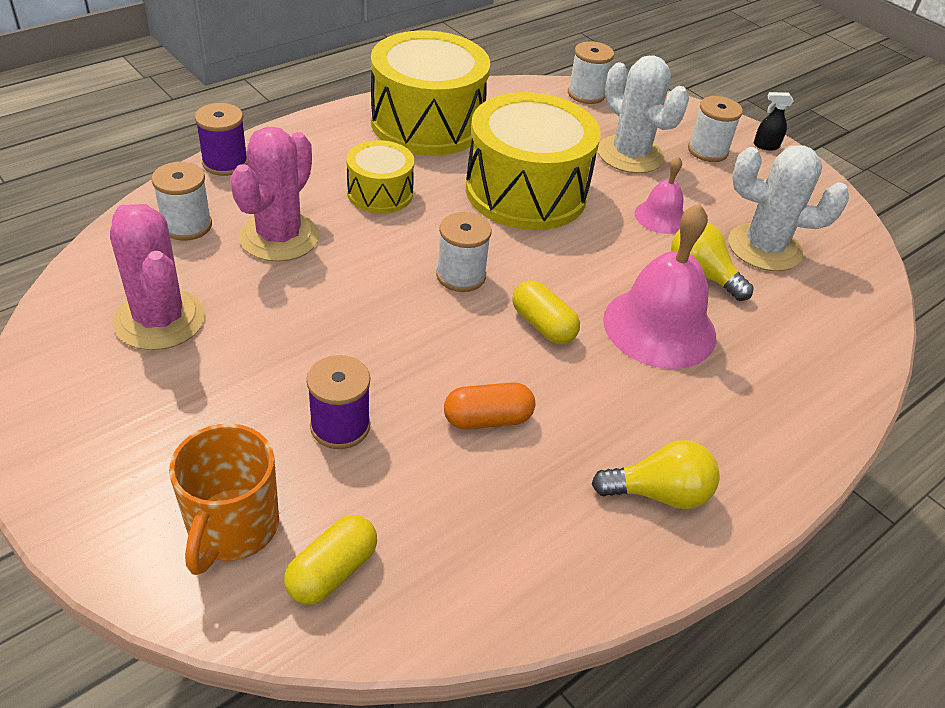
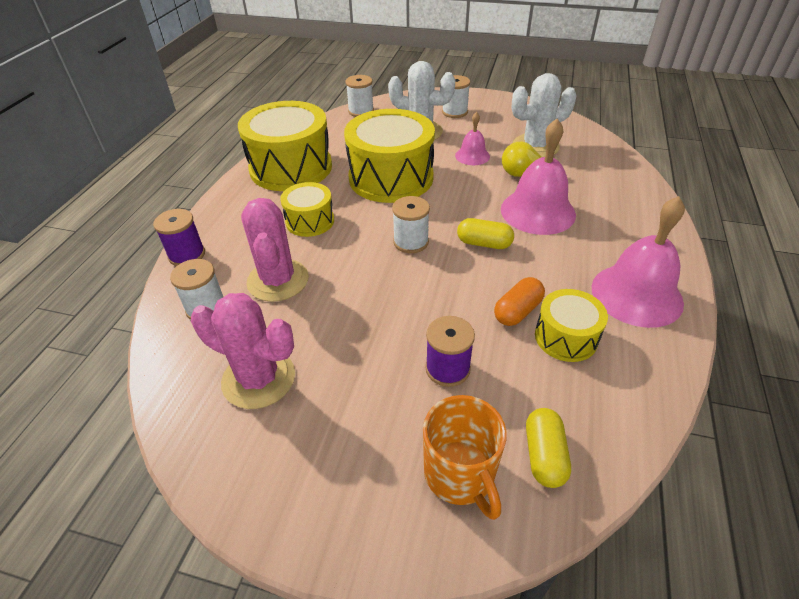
camera: 30 degrees left, 0 degrees up
(507, 480) = (566, 337): none -> yellow drum
(659, 493) = (636, 294): yellow light bulb -> pink bell
(765, 146) = (477, 97): black spray bottle -> none

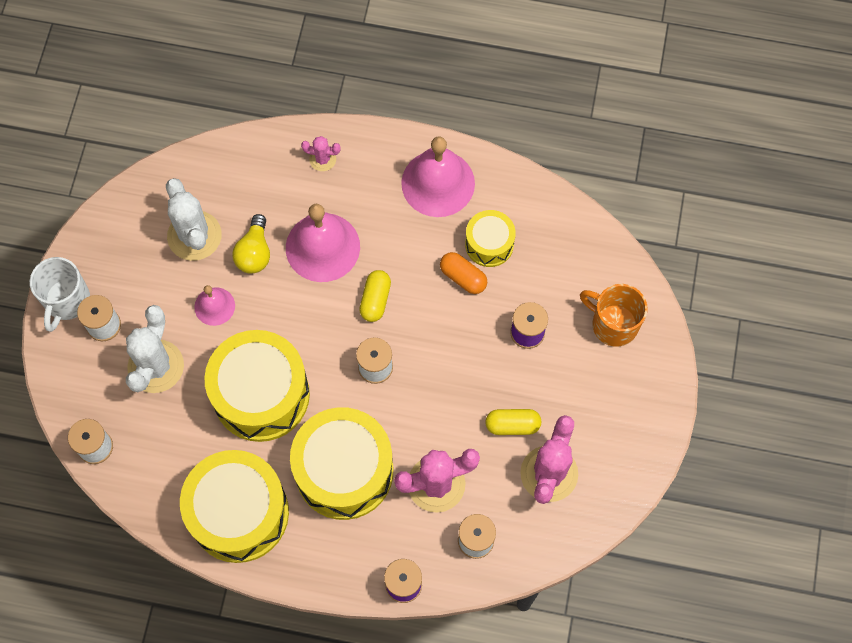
camera: 95 degrees left, 25 degrees up
(310, 221) = (344, 471): yellow drum -> yellow drum, size x1.91
(460, 475) = (613, 324): orange mug -> orange mug turned 120 degrees counterclockwise
(473, 99) = (67, 301): none -> white mug
(544, 455) = (594, 271): yellow capsule -> yellow capsule (512, 425)
(635, 212) = (322, 159): none -> pink cactus

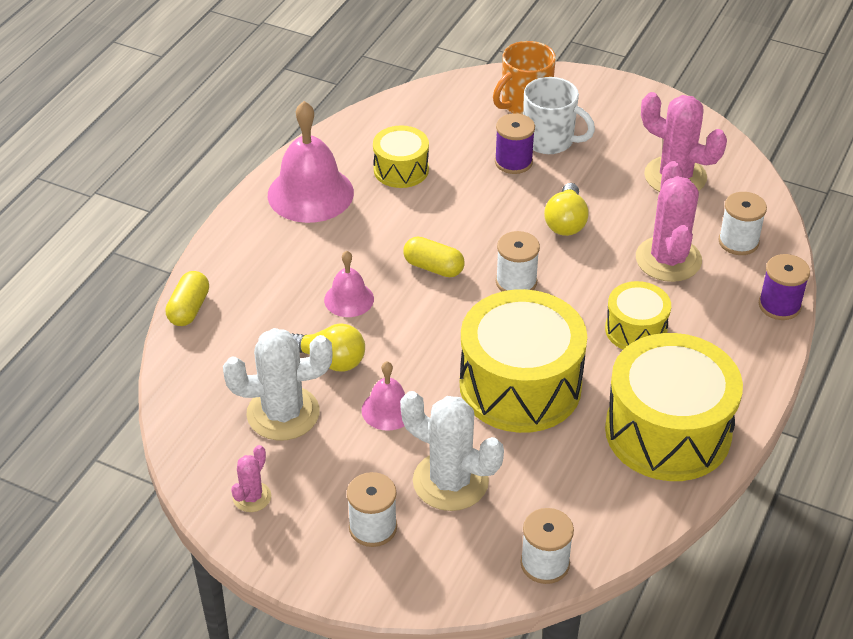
camera: 75 degrees left, 25 degrees down
(67, 301) = (321, 563): white mug -> white mug (549, 140)
(322, 159) = (234, 279): pink cactus -> pink cactus (252, 497)
(322, 247) = (349, 299): pink bell -> pink bell, size x0.54
(344, 471) = (635, 330): yellow drum -> yellow drum, size x0.52
(460, 391) = (566, 222): none -> yellow light bulb
(463, 277) = (432, 196): orange capsule -> none
(512, 425) = (615, 192): yellow capsule -> yellow capsule (189, 309)

